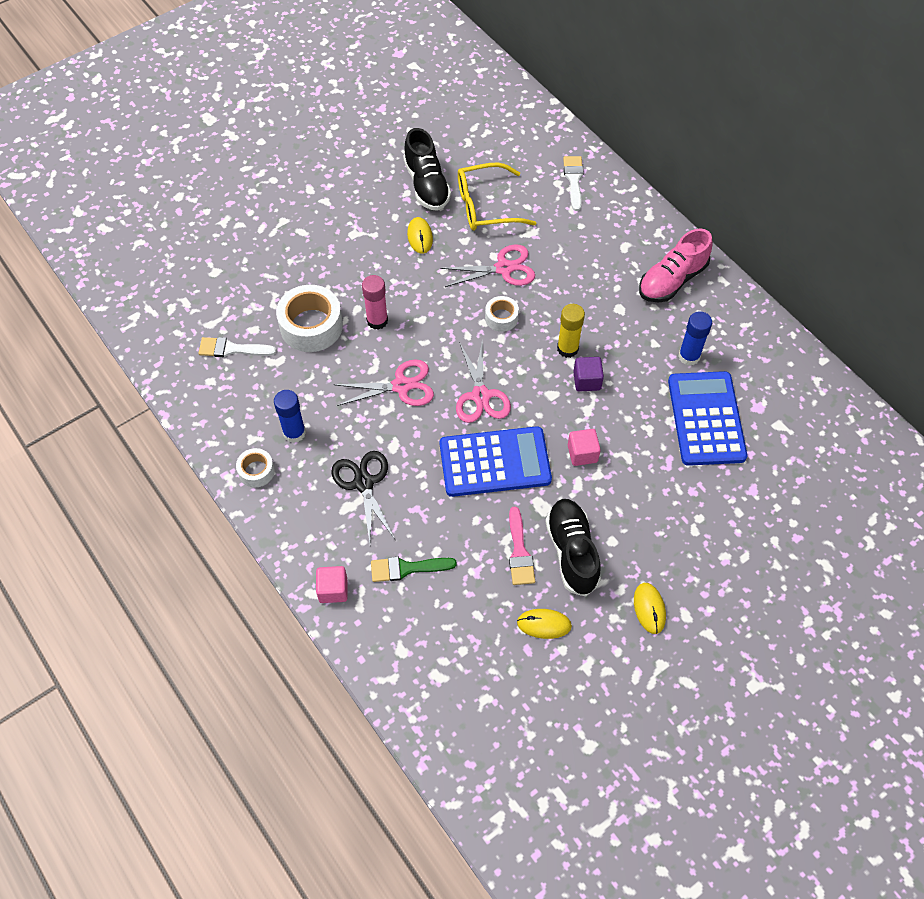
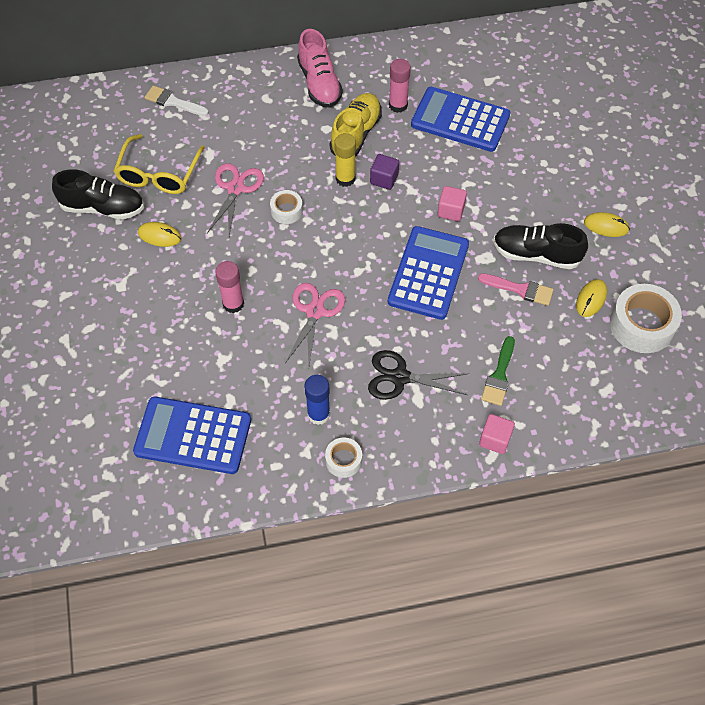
camera: 65 degrees left, 0 degrees up
(232, 349) = (193, 436): white brush -> blue calculator
(311, 326) = (206, 359): white tape -> white tape (641, 325)
(480, 396) = (358, 257): pink scissors -> none
(628, 335) = (356, 134): none -> yellow shoe
(689, 356) = (398, 105): blue glue stick -> pink glue stick

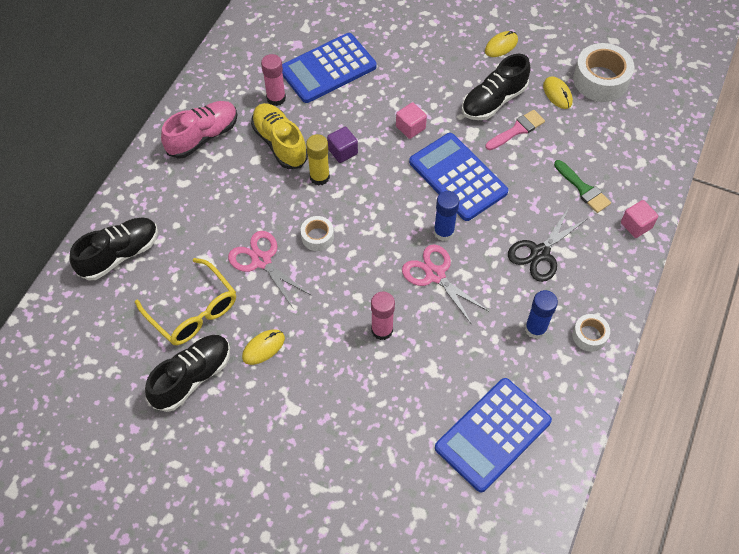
camera: 55 degrees left, 0 degrees up
(173, 102) = (120, 254): white brush -> black shoe
(319, 83) = (203, 136): pink shoe -> pink shoe turned 60 degrees counterclockwise
(362, 294) = (443, 232): none -> blue glue stick

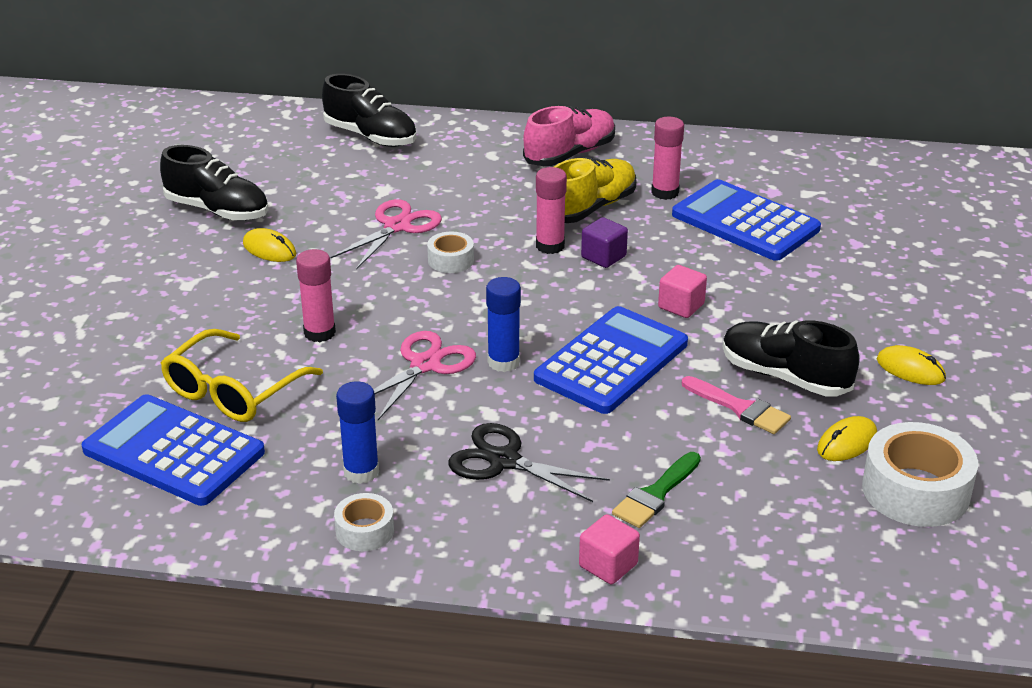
camera: 75 degrees right, 25 degrees down
(193, 311) = (308, 195): yellow glasses -> yellow glasses (233, 391)
(203, 136) = (570, 154): pink shoe -> pink shoe turned 75 degrees counterclockwise
(319, 177) = (550, 246): yellow glue stick -> pink glue stick

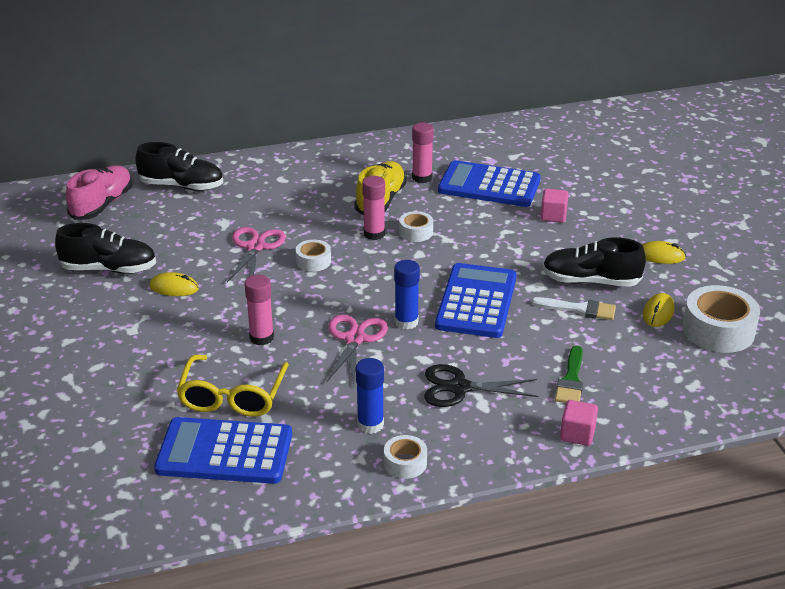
camera: 25 degrees left, 0 degrees up
(570, 154) = (337, 166): pink shoe -> pink shoe (102, 205)
(603, 257) = (416, 232): purple cube -> white tape
(681, 306) = (492, 252): pink cube -> pink cube (553, 216)
(740, 408) = (579, 309): pink brush -> white brush

